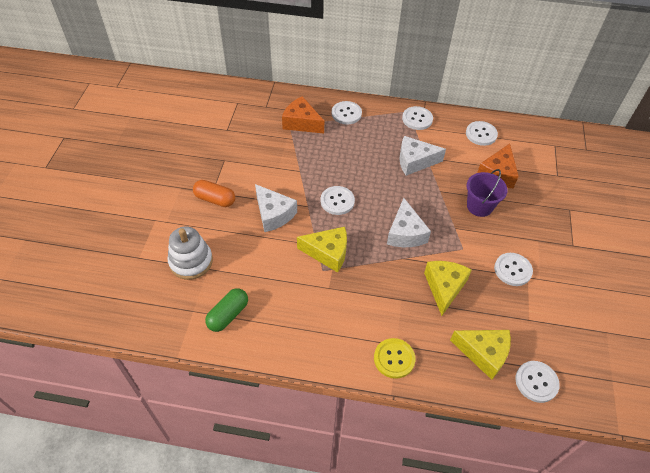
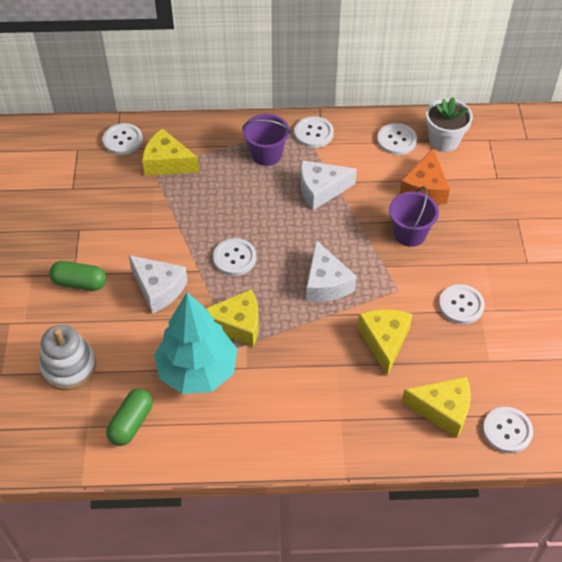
camera: 10 degrees left, 0 degrees up
(215, 199) = (79, 283): orange capsule -> green capsule
(289, 283) = (197, 371): none -> turquoise tree
(301, 123) = (167, 163): orange cheese -> yellow cheese
(346, 113) = (222, 141): white button -> white button (123, 140)
(378, 128) = (266, 154): none -> purple bucket
(394, 359) = (340, 436): yellow button -> none
(519, 140) = (444, 140): none -> white flower pot

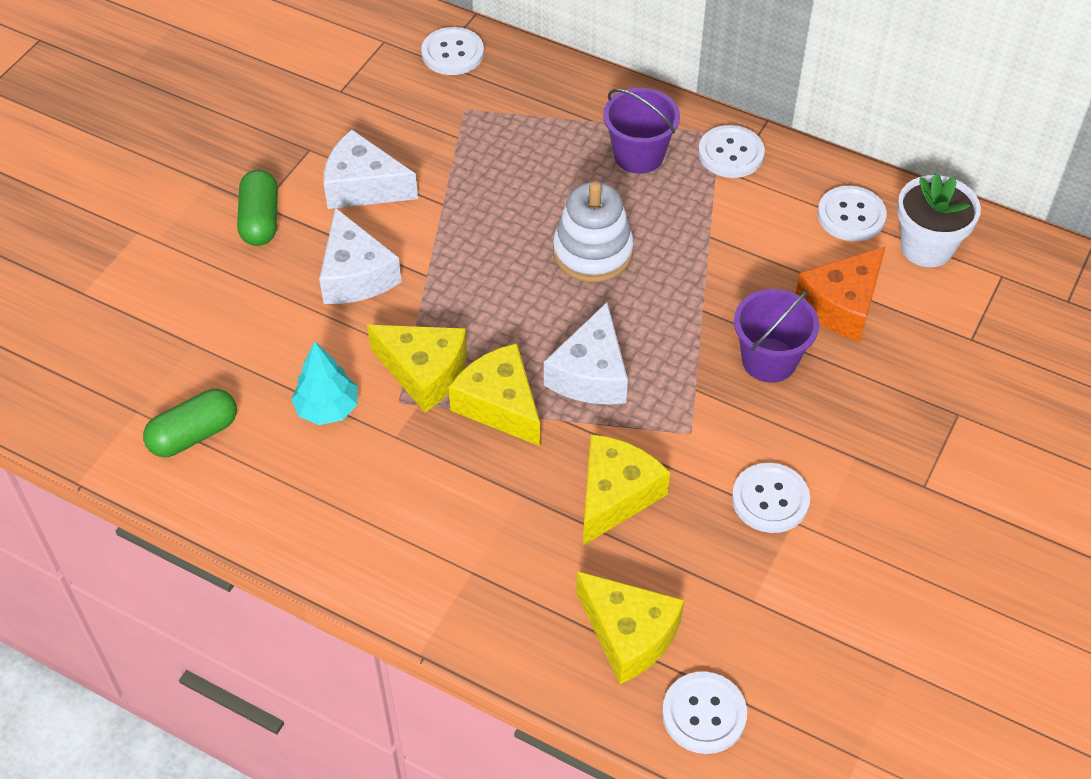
camera: 30 degrees right, 0 degrees up
(69, 367) = (169, 323): white stacking toy -> white stacking toy (592, 252)
(79, 283) = (260, 220): green capsule -> green capsule turned 45 degrees clockwise
(167, 163) = (490, 109): yellow cheese -> yellow cheese (500, 405)
(197, 371) = (327, 409): turquoise tree -> turquoise tree, size x0.51
(234, 258) = (488, 280): white button -> none
(321, 190) = (681, 239): white cheese -> white cheese (363, 186)

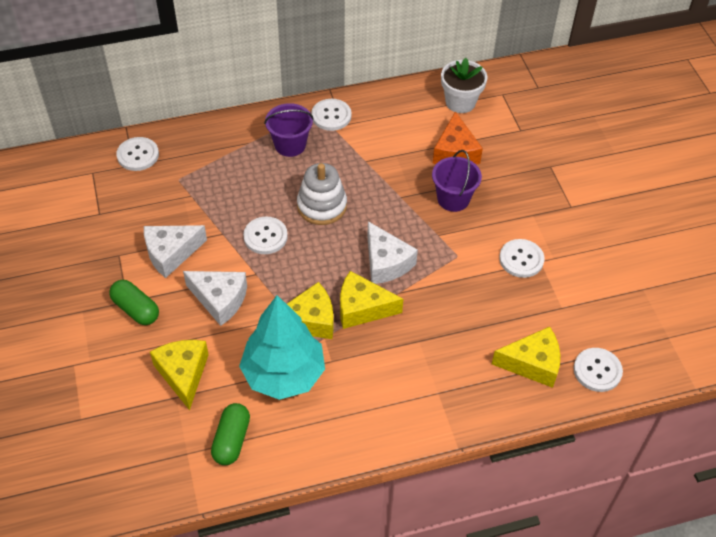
camera: 45 degrees left, 0 degrees up
(327, 409) = (284, 374): turquoise tree -> turquoise tree, size x1.94
(615, 495) = (458, 308): yellow cheese -> yellow cheese (183, 374)
(851, 215) = (414, 109): white button -> white button (265, 236)

